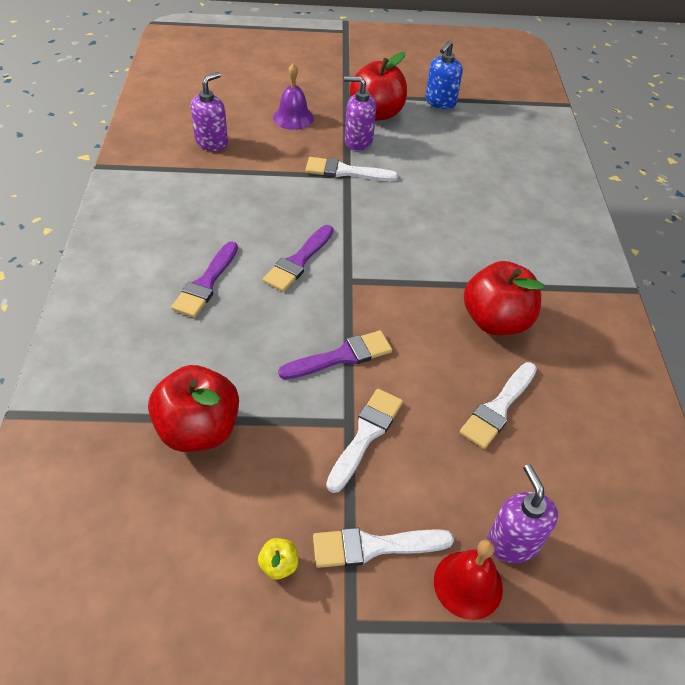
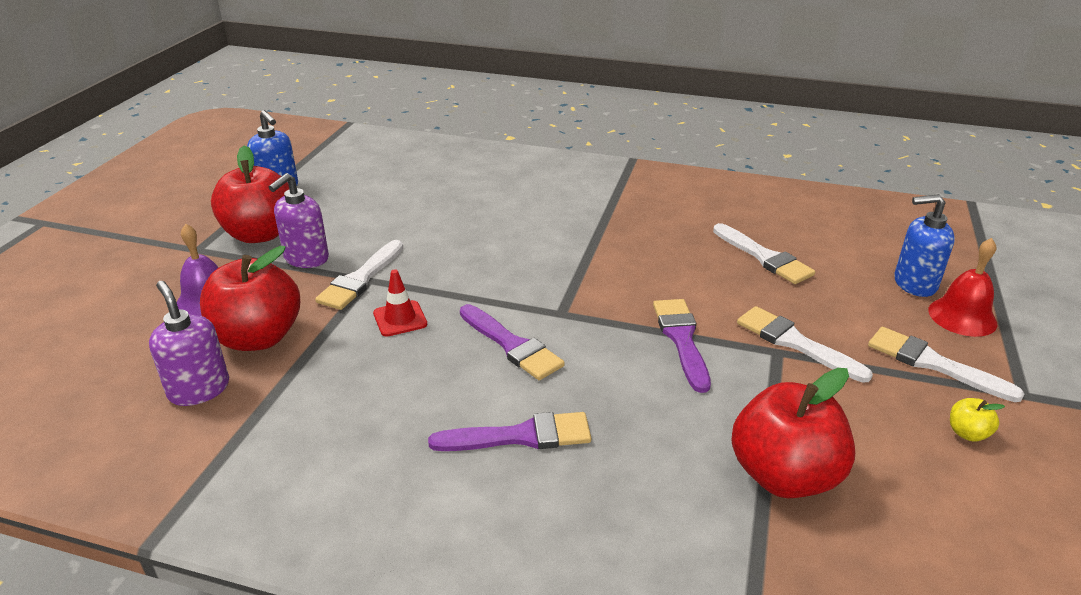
camera: 70 degrees left, 15 degrees down
(206, 283) = (521, 436): purple brush -> purple brush turned 45 degrees counterclockwise
(307, 201) = (400, 319): none -> red traffic cone
(373, 547) = (933, 363): white brush -> white brush turned 120 degrees clockwise
(495, 321) = (652, 233): red apple -> red apple (258, 337)
(512, 542) = (914, 284): purple soap dispenser -> blue soap dispenser

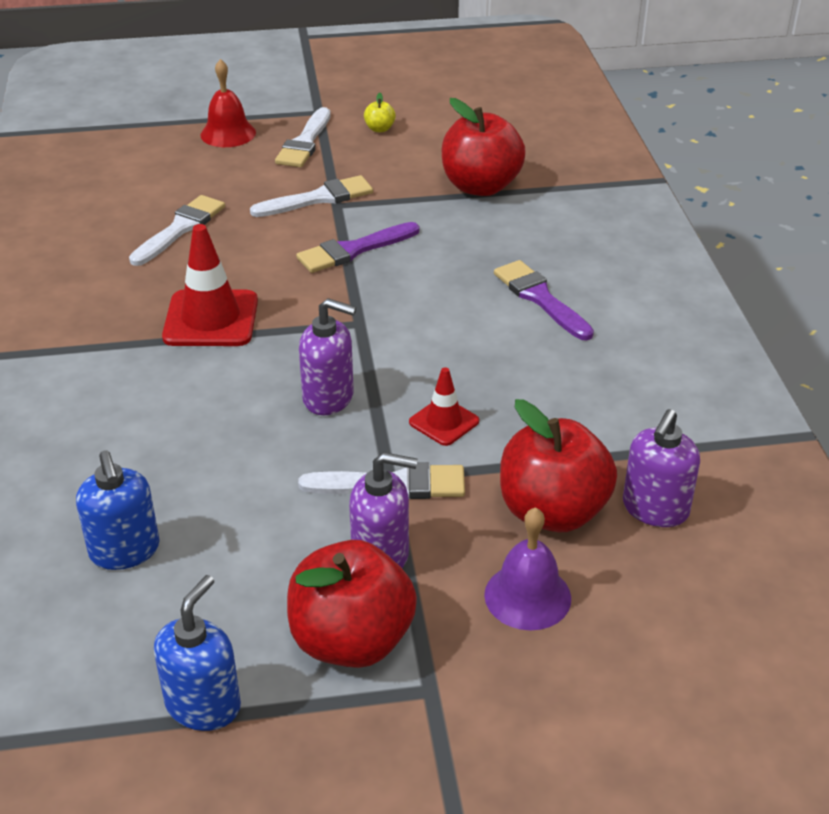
camera: 115 degrees left, 5 degrees up
(476, 276) = (329, 398): none -> purple soap dispenser
(512, 345) = (431, 336): purple brush -> none
(615, 247) = (211, 319): none -> red traffic cone
(795, 343) = (319, 198): white brush -> white brush turned 135 degrees counterclockwise
(914, 284) = (186, 154): blue soap dispenser -> blue soap dispenser (125, 551)

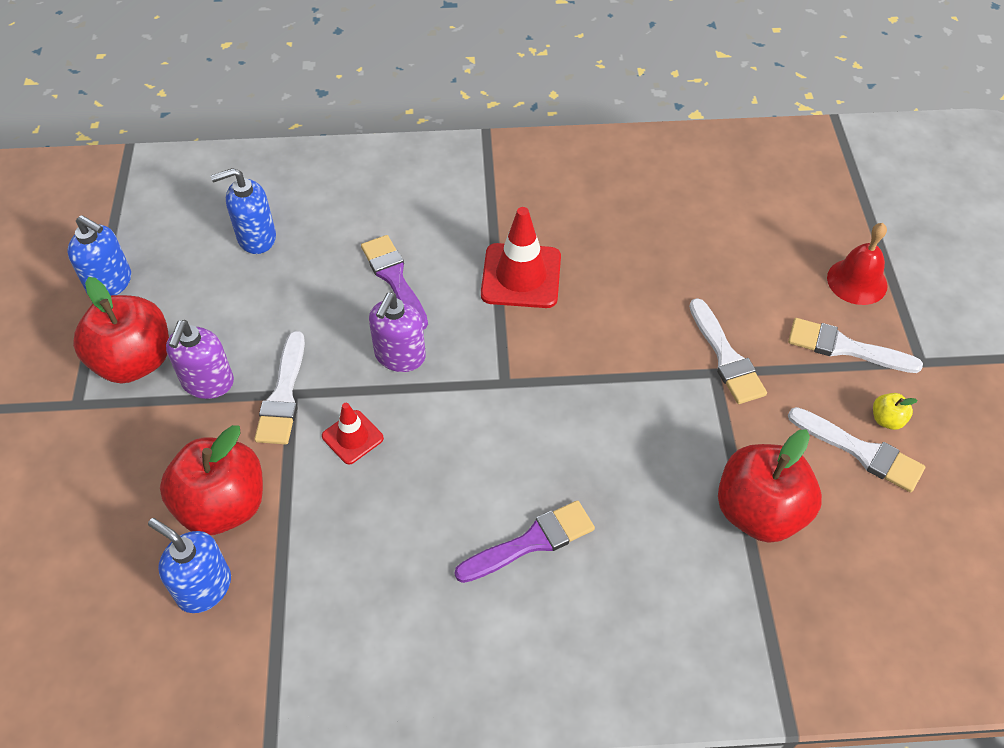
camera: 95 degrees right, 15 degrees up
(180, 229) = (667, 250): white brush -> white brush (861, 451)
(353, 250) = (627, 383): purple brush -> purple brush (394, 278)
(527, 596) = (138, 474): purple bell -> none
(655, 509) = (204, 587): purple soap dispenser -> blue soap dispenser

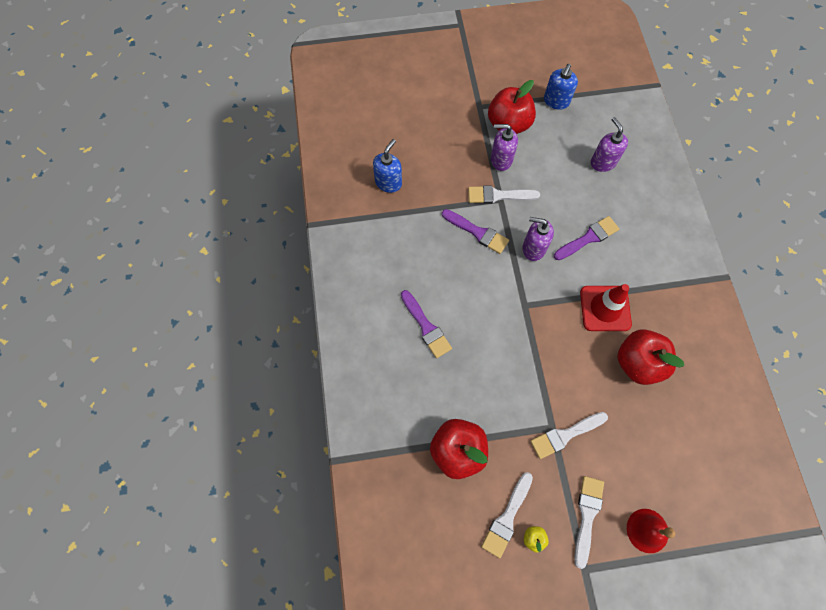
camera: 85 degrees right, 15 degrees up
(223, 505) = (431, 181): red apple -> red apple (638, 363)
(256, 238) = (603, 162): blue soap dispenser -> purple soap dispenser
(352, 437) = (477, 232): red traffic cone -> purple brush

